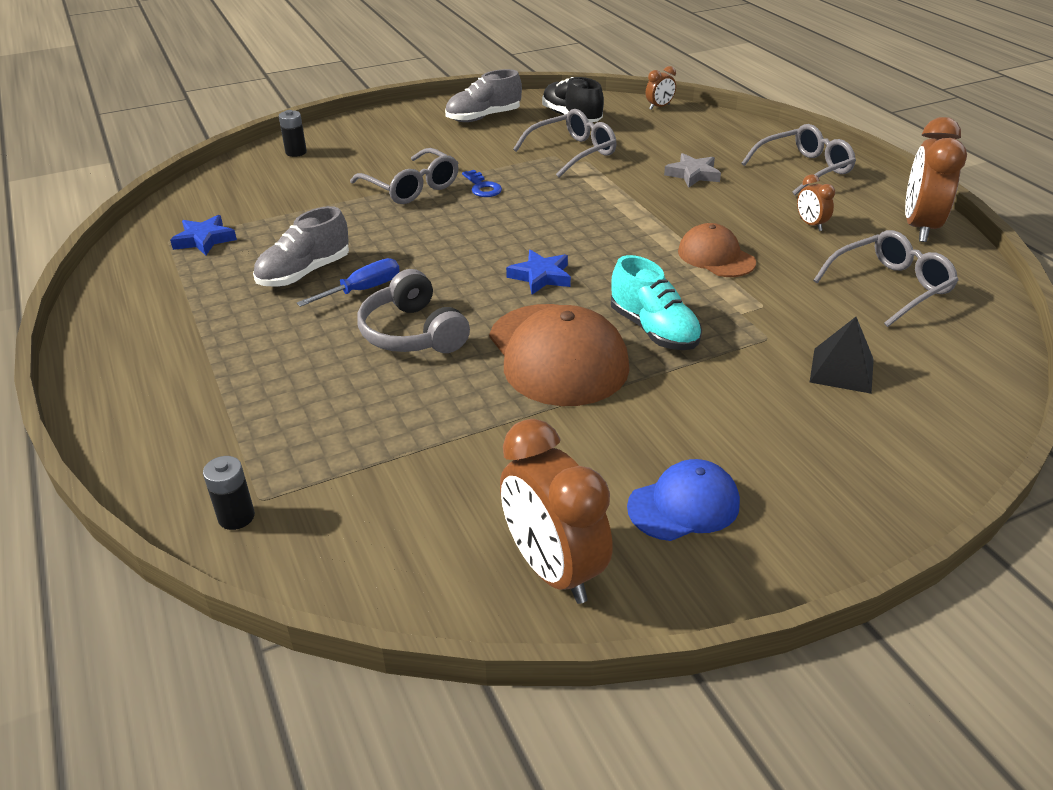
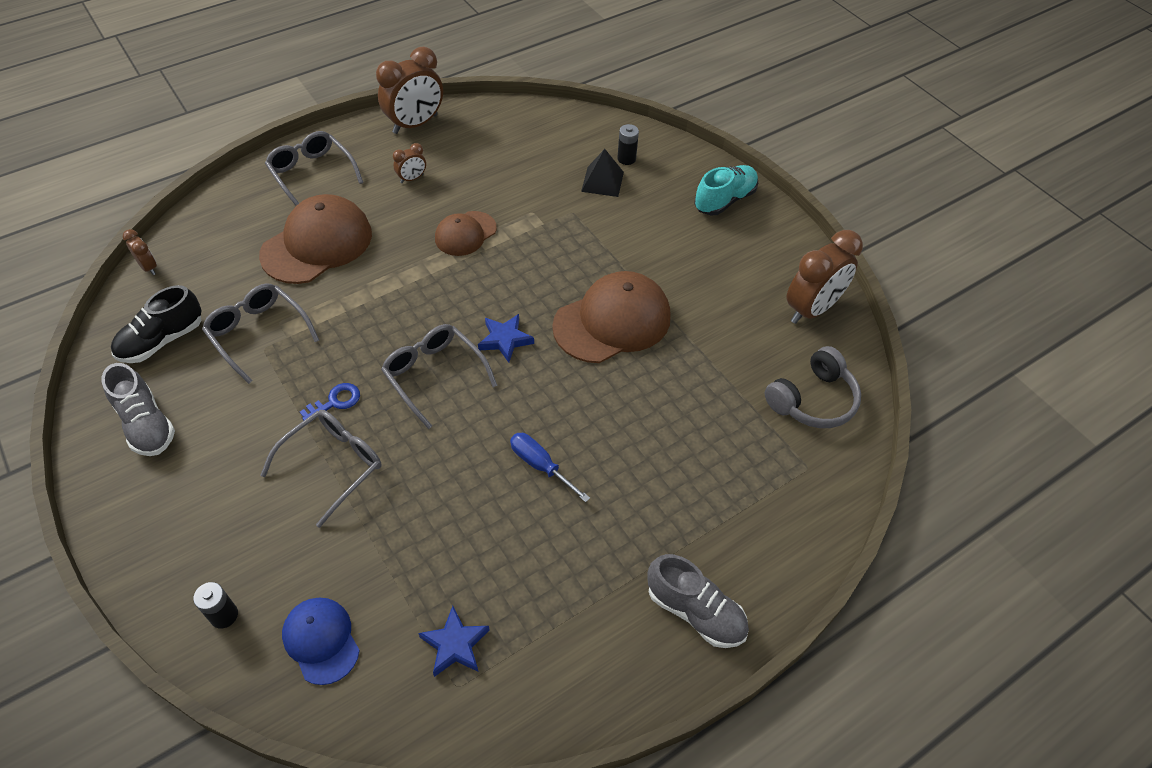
camera: 100 degrees left, 15 degrees up
(236, 517) = (827, 476): black battery -> black battery (626, 159)
(304, 273) = (516, 522): grey shoe -> grey shoe (695, 611)
(412, 333) = (600, 415): grey headphones -> grey headphones (813, 400)
(654, 330) = (572, 269): turquoise shoe -> turquoise shoe (725, 200)
(684, 505) = (744, 255): blue cap -> blue cap (321, 640)
(693, 174) = (317, 244): grey star -> brown cap
(890, 287) = (500, 149): grey glasses -> grey glasses (434, 375)
(919, 227) = (415, 124): brown clock -> brown clock turned 45 degrees counterclockwise

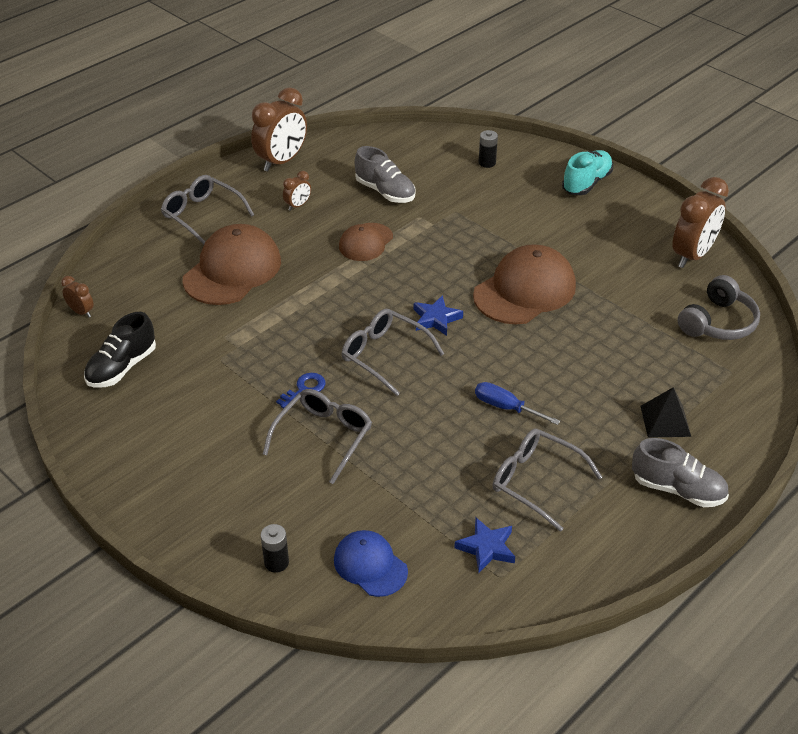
camera: 10 degrees left, 10 degrees down
(146, 424) = (138, 434): grey shoe -> grey shoe (385, 192)
(258, 333) = (209, 348): grey glasses -> grey glasses (535, 481)
(602, 181) = (472, 183): black pyramid -> black pyramid (665, 421)

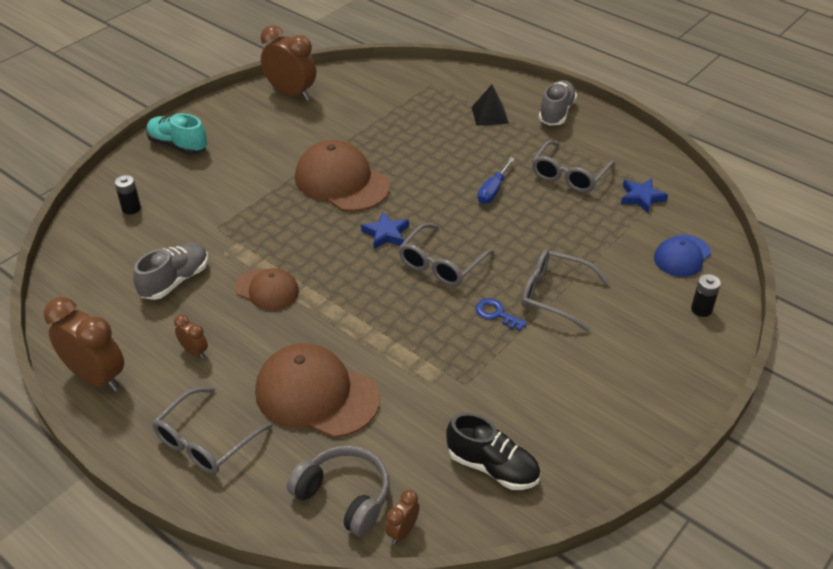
camera: 95 degrees left, 0 degrees up
(718, 322) = (376, 86): grey headphones -> grey headphones (344, 496)

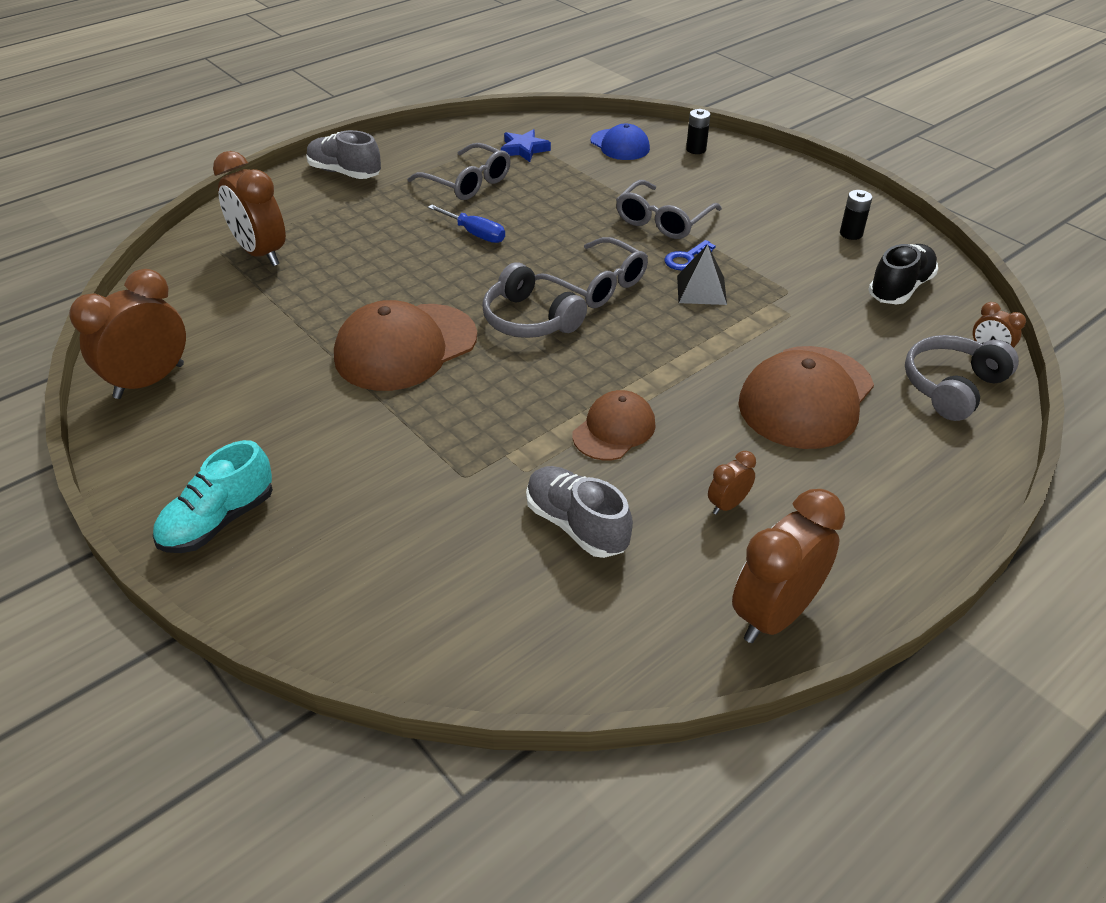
camera: 80 degrees left, 0 degrees up
(131, 208) = (375, 583): black battery -> black battery (851, 234)
(205, 441) = (886, 496): grey glasses -> none
(386, 234) = (530, 320): blue star -> grey headphones
(433, 101) = (261, 253): none -> brown clock
(489, 115) = (321, 216): black pyramid -> black pyramid (701, 290)

